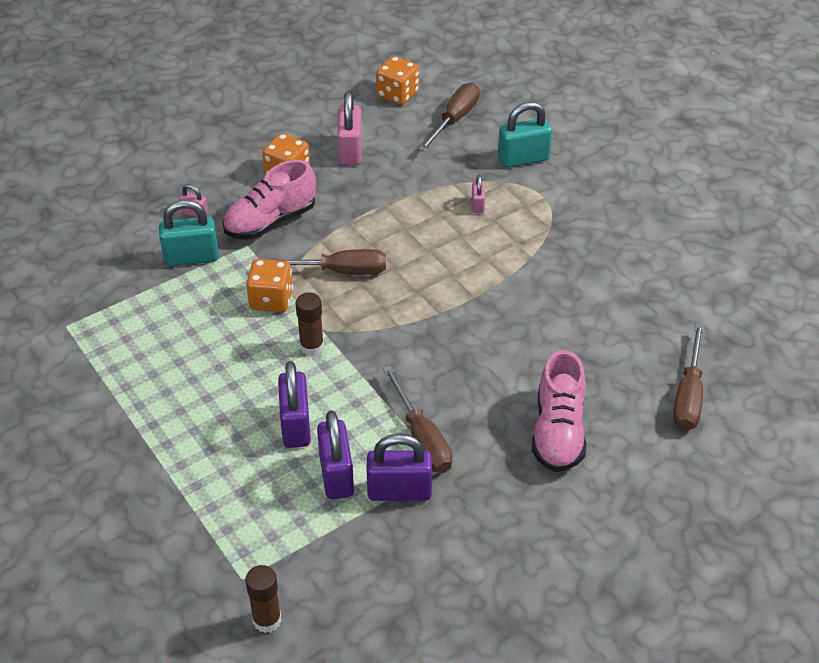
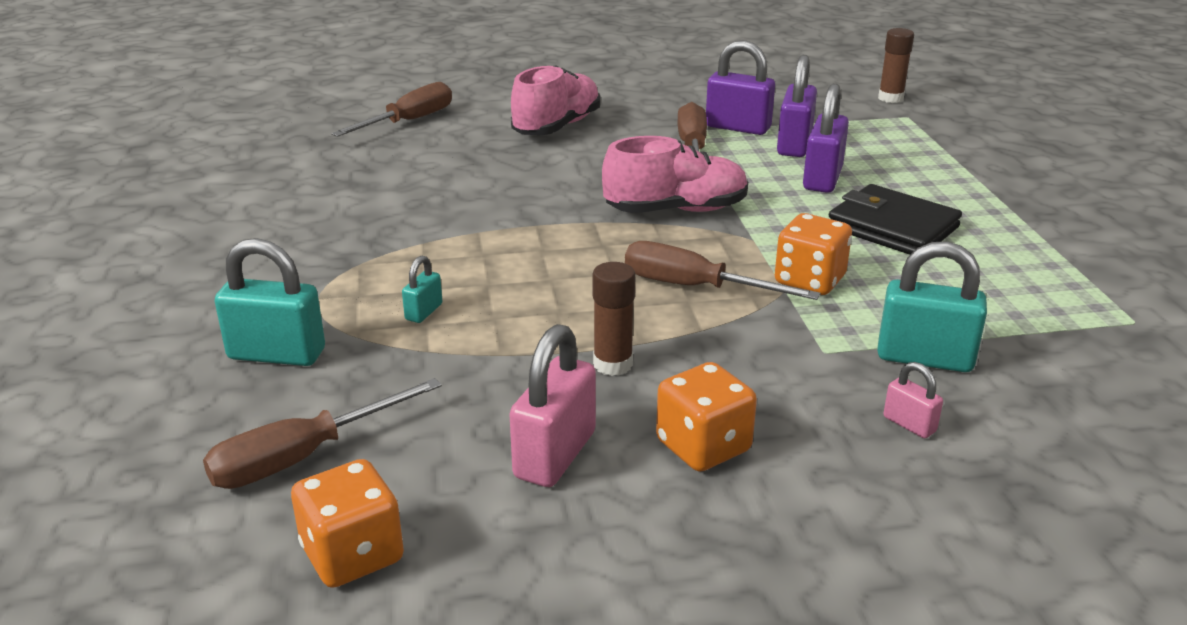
camera: 155 degrees left, 15 degrees down
(228, 375) = (892, 227): none -> black wallet
(270, 222) = (771, 375): pink shoe -> pink shoe (676, 210)
(311, 346) = (774, 228): brown glue stick -> brown glue stick (612, 364)
(477, 205) = (424, 312): pink padlock -> turquoise padlock

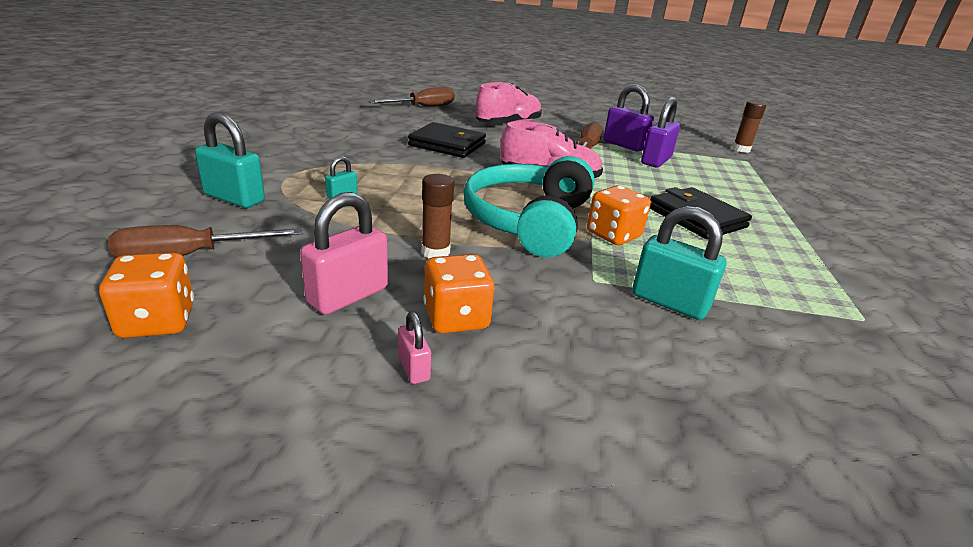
camera: 15 degrees right, 0 degrees up
(498, 185) = (447, 144): none -> black wallet
(694, 287) = (528, 221): brown screwdriver -> turquoise headphones
(822, 179) = (663, 181): purple padlock -> none
(909, 424) = (627, 344): pink padlock -> pink padlock (413, 368)

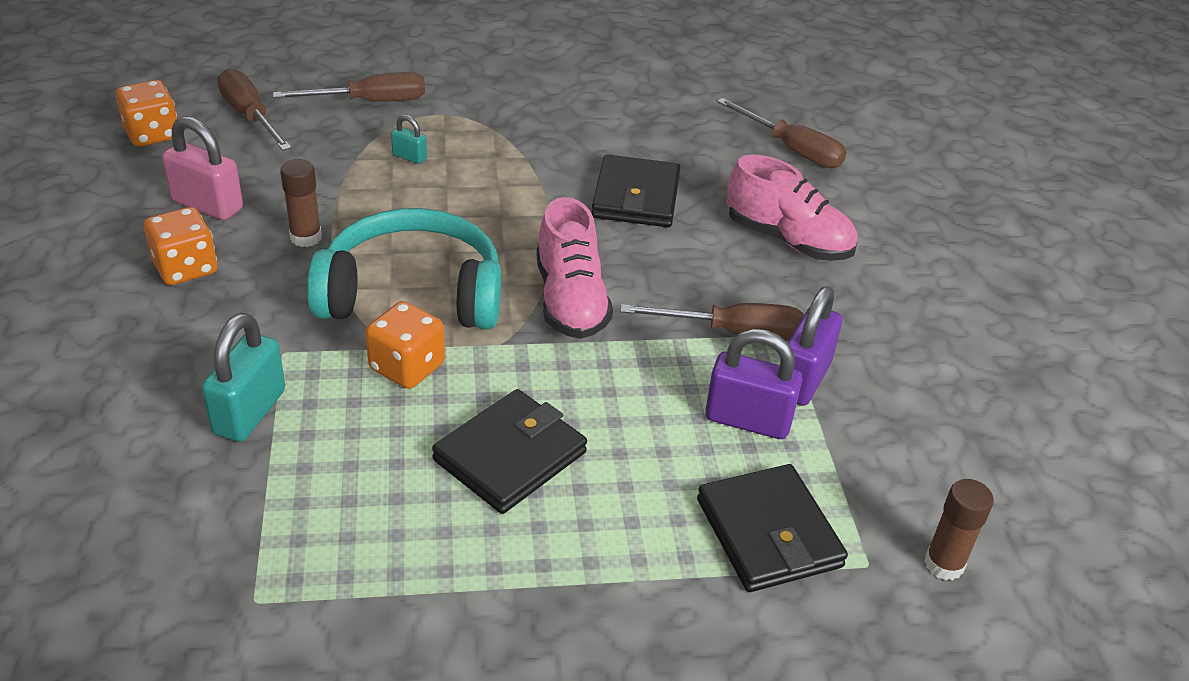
camera: 75 degrees right, 10 degrees up
(234, 198) = (370, 102): turquoise padlock -> brown screwdriver
(413, 368) = (109, 257): pink padlock -> none
(735, 173) = (768, 533): none -> black wallet

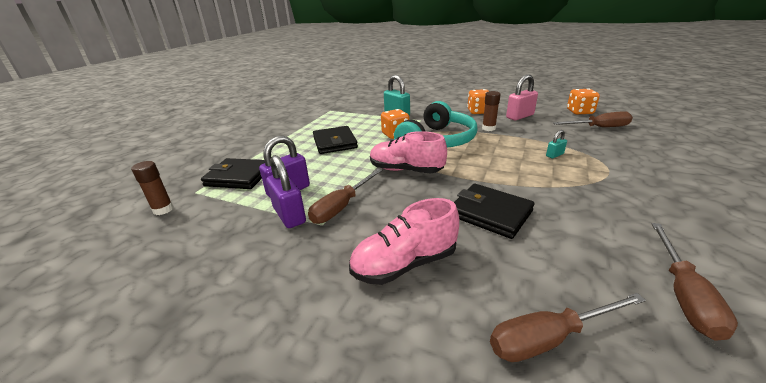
camera: 125 degrees right, 10 degrees down
(370, 102) = (621, 154): brown screwdriver -> brown screwdriver (683, 295)

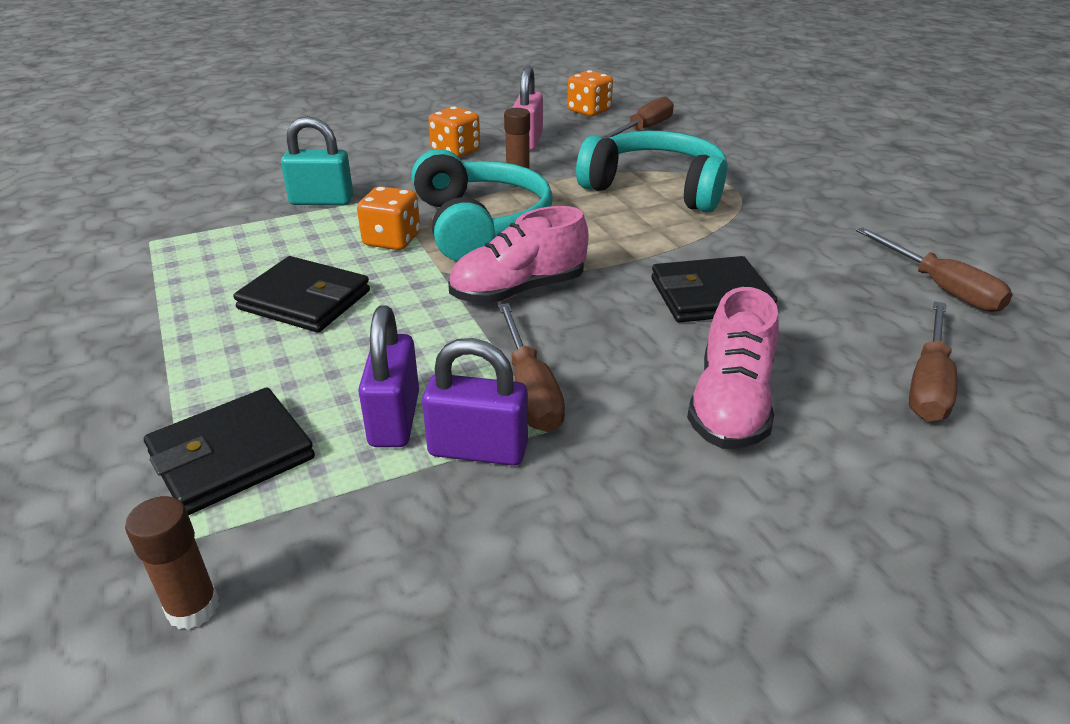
camera: 50 degrees left, 5 degrees up
(554, 155) = (656, 187): turquoise padlock -> turquoise headphones

